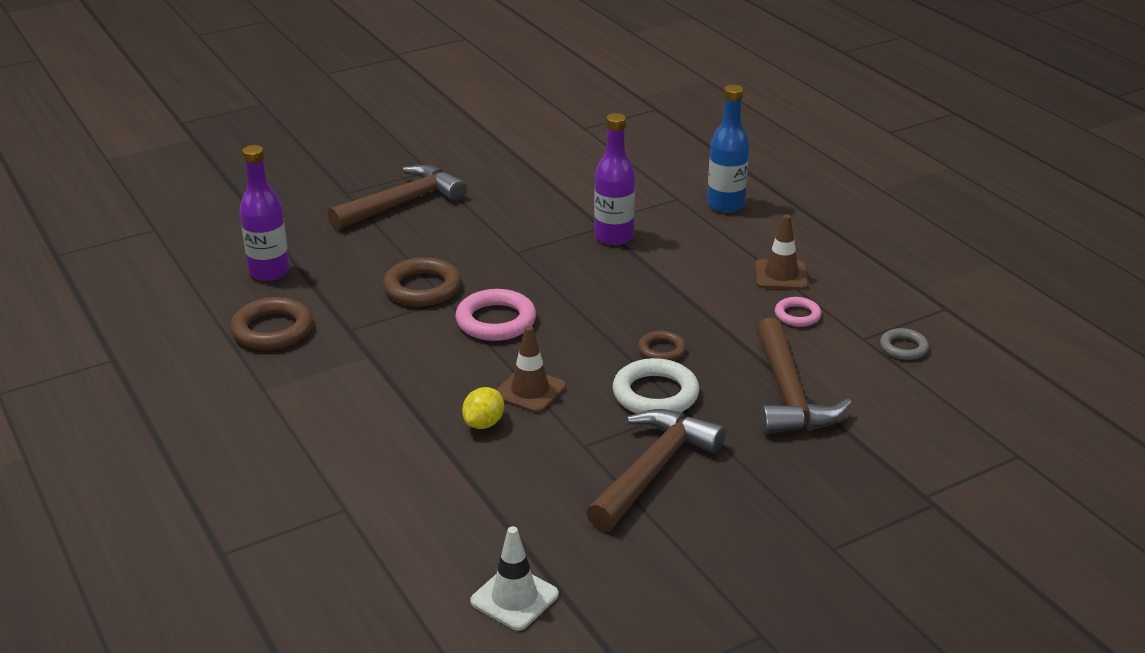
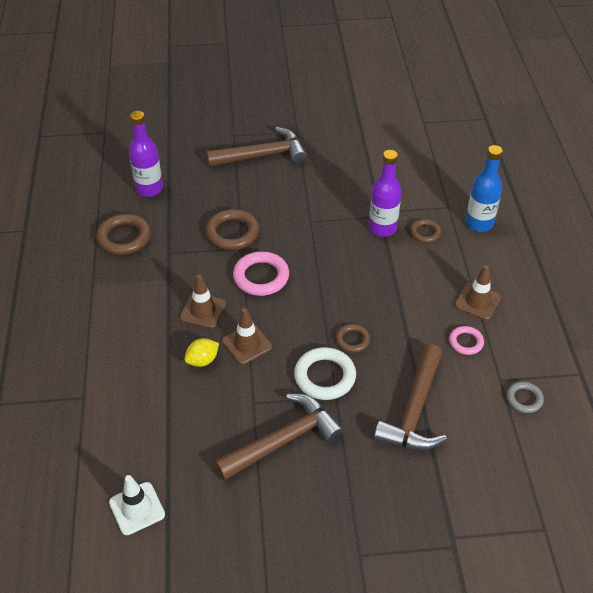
camera: 25 degrees right, 15 degrees up
(444, 374) = (203, 311): none -> brown traffic cone
(669, 228) = (425, 233): none -> brown ring

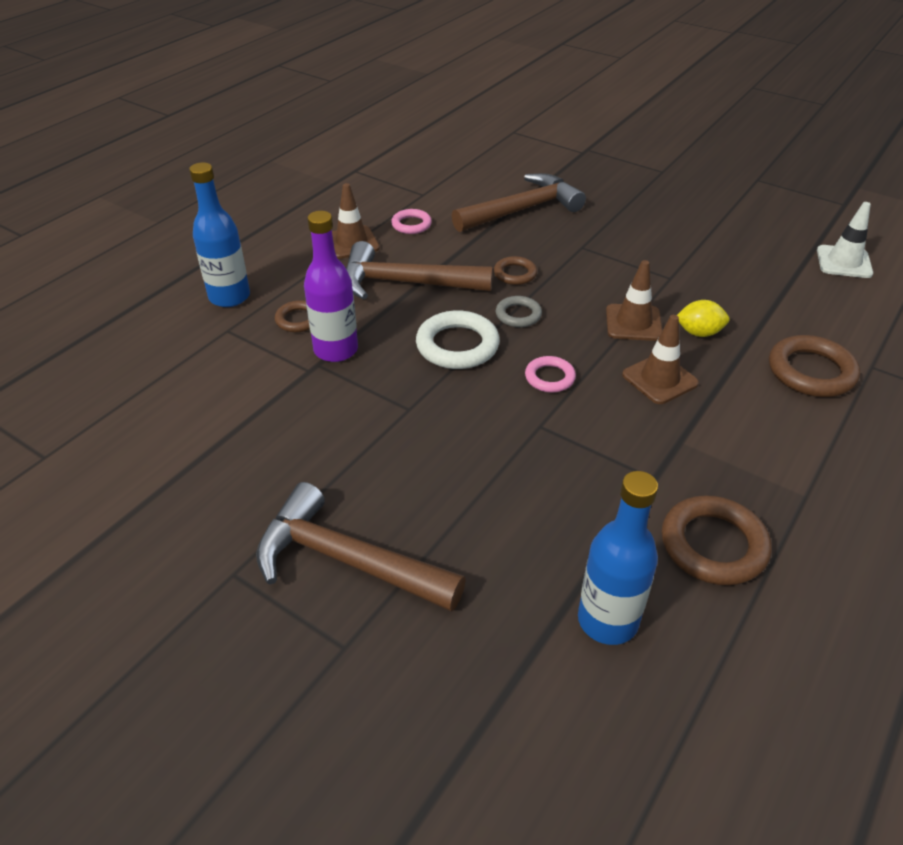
camera: 140 degrees left, 5 degrees down
(149, 189) = (607, 620): purple bottle -> blue bottle
(232, 233) = (533, 453): brown ring -> brown ring (811, 372)
(261, 277) = (549, 377): pink ring -> pink ring, size x0.58
(283, 440) = (664, 243): brown hammer -> brown hammer (406, 283)
(325, 376) = (576, 263): white ring -> white ring (457, 345)
(524, 399) = (423, 178): grey ring -> grey ring (518, 315)

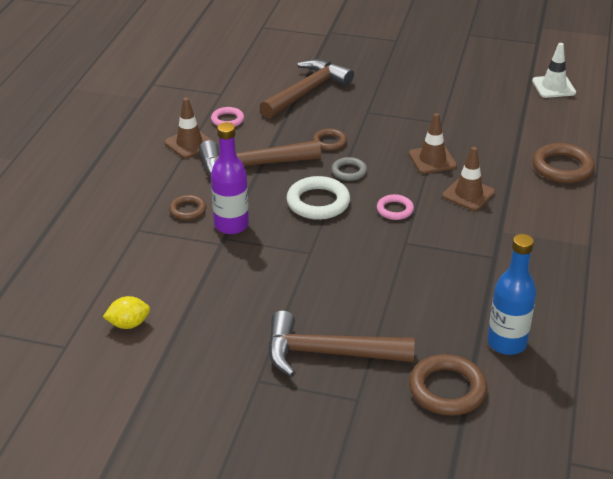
camera: 20 degrees left, 5 degrees down
(229, 297) = (121, 205): blue bottle -> none
(699, 333) = (479, 157): yellow lemon -> yellow lemon (128, 324)
(713, 545) = (548, 286): brown ring -> brown ring (447, 389)

